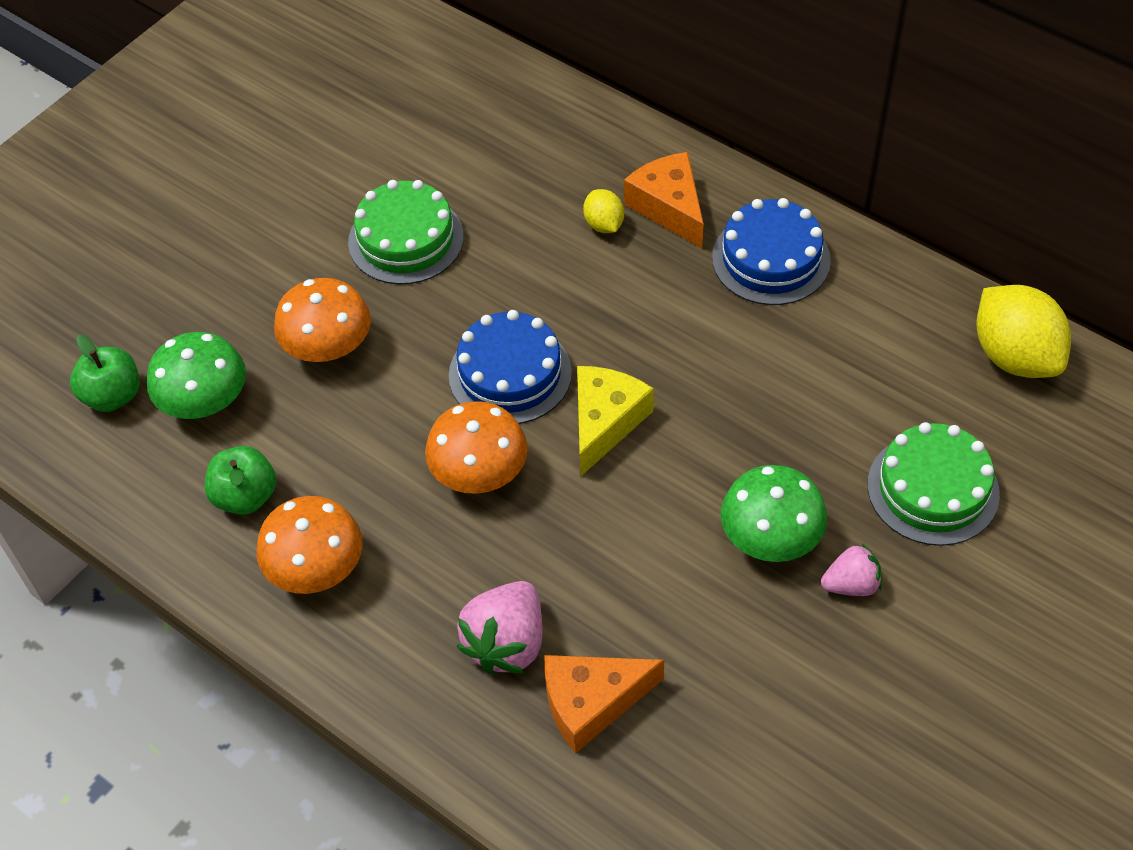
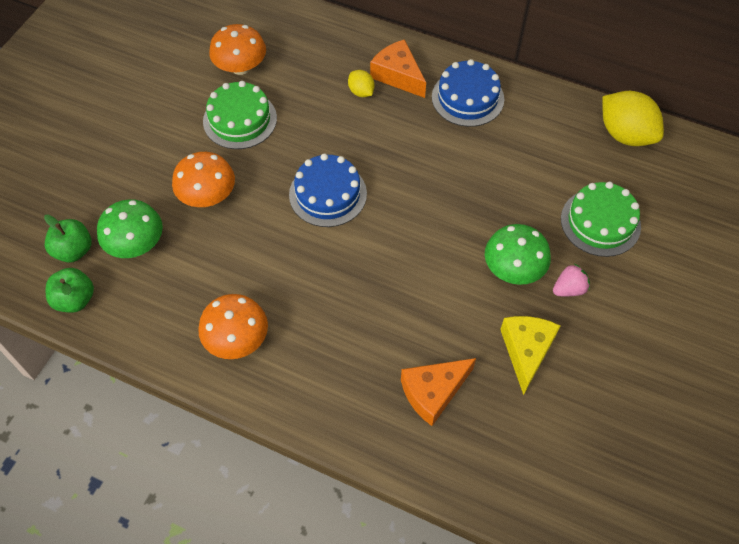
camera: 15 degrees left, 5 degrees up
(245, 496) = (179, 301): green apple -> green apple (75, 299)
(479, 472) = (325, 259): orange mushroom -> orange mushroom (240, 67)
(506, 643) = (370, 364): pink strawberry -> none
(605, 422) = (394, 214): yellow cheese -> yellow cheese (526, 351)

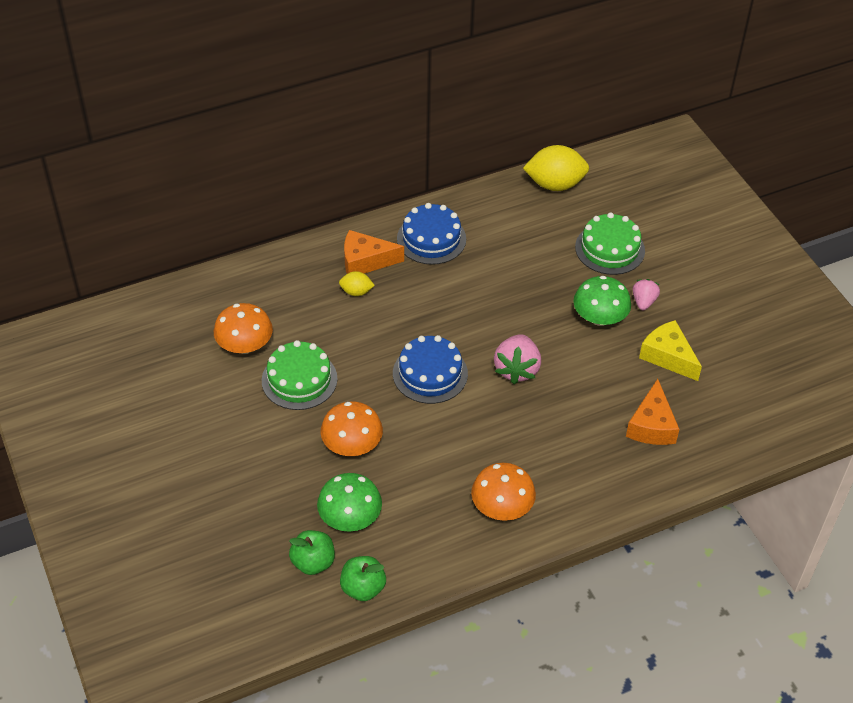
camera: 50 degrees left, 10 degrees down
(392, 248) = (516, 369): none -> pink strawberry

